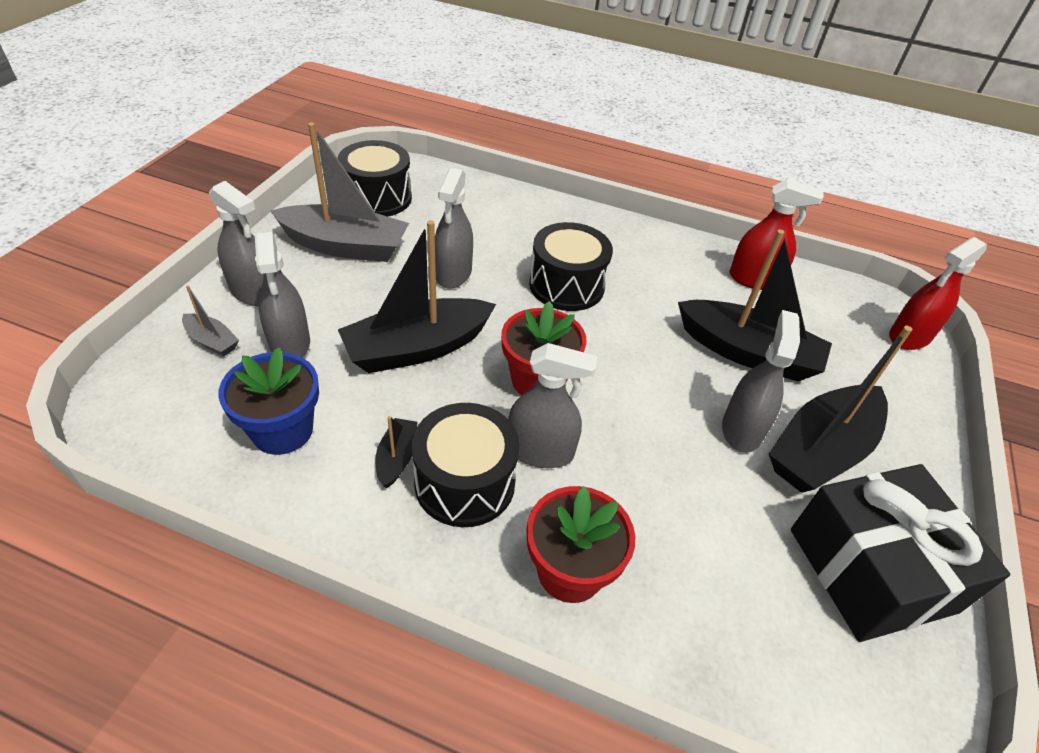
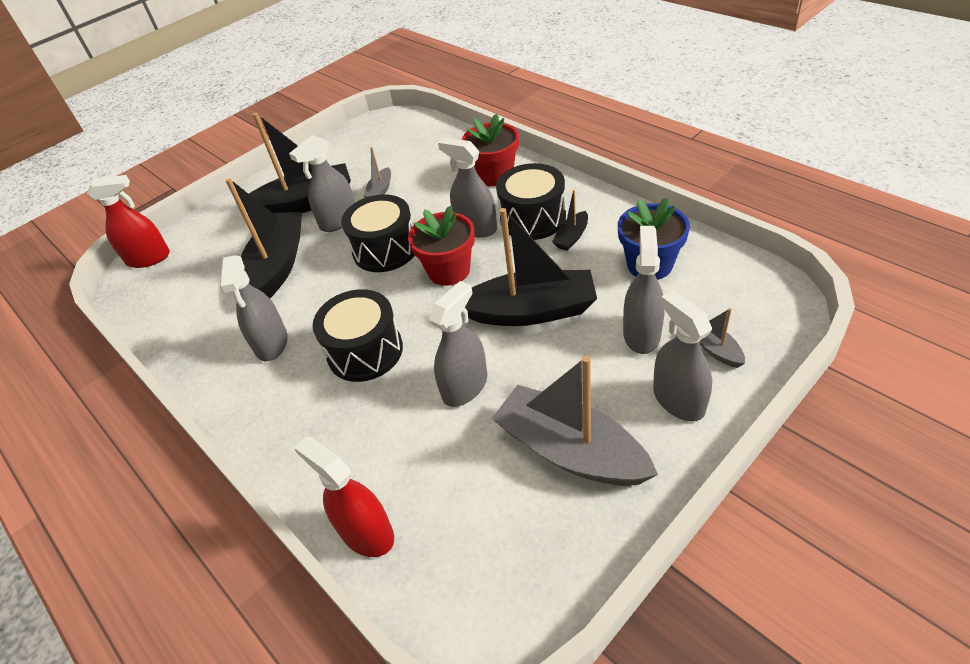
camera: 145 degrees left, 0 degrees up
(377, 198) = (508, 540): black drum -> black drum (385, 249)
(663, 278) = (271, 343): none -> grey spray bottle
(734, 497) = (380, 191): none -> grey boat
(747, 353) = (278, 266): black boat -> black boat turned 45 degrees clockwise
(754, 279) = (195, 327): red spray bottle -> red spray bottle (366, 533)
(871, 570) = (345, 156): black gift -> none

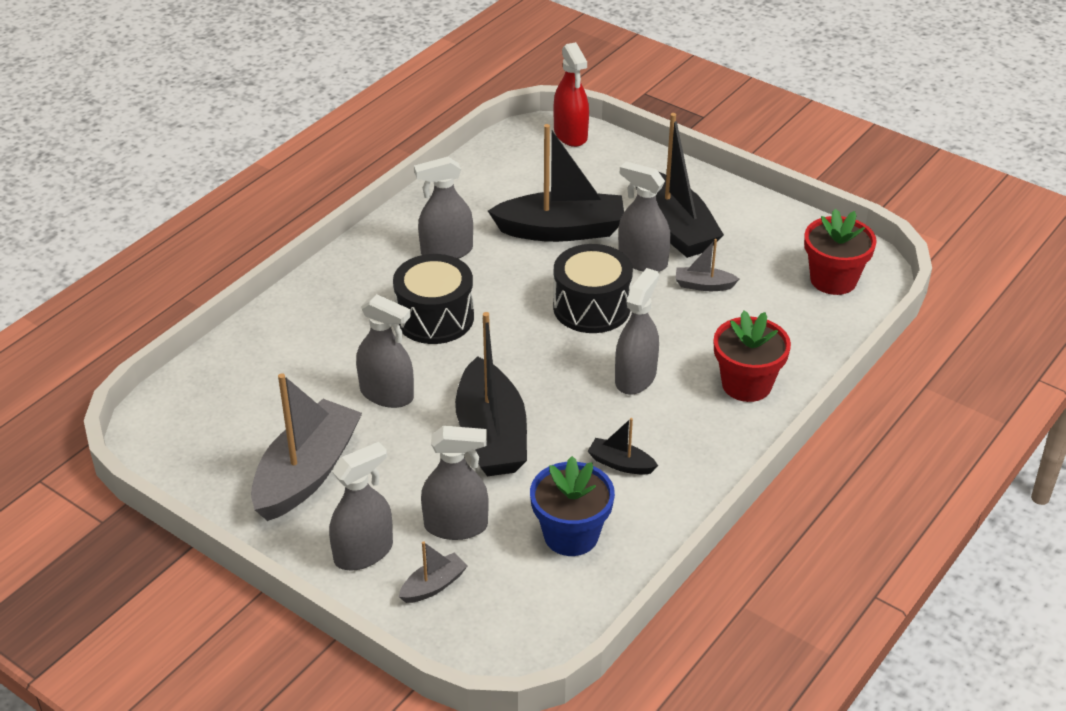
camera: 75 degrees right, 5 degrees down
(366, 533) = (234, 352): red spray bottle -> none
(449, 270) = (556, 363): red flower pot -> red flower pot (833, 280)
(533, 218) = (656, 426): black drum -> none

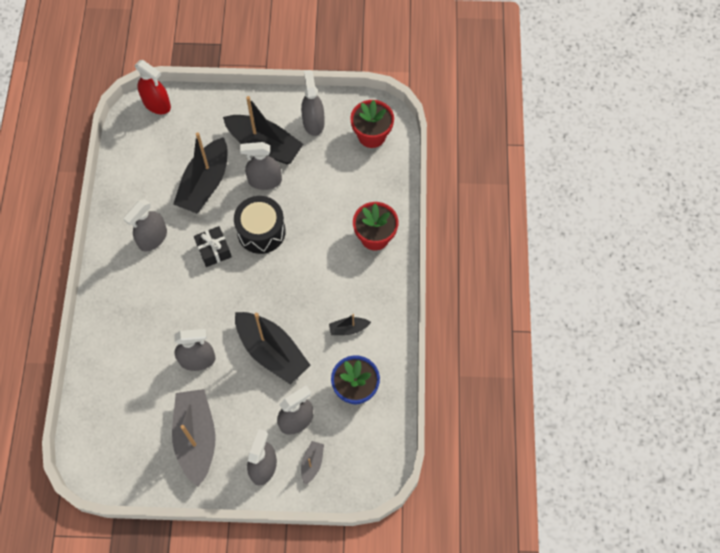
camera: 35 degrees left, 25 degrees up
(435, 318) = (183, 291): black drum -> none
(512, 297) = (214, 250): none -> black gift
(561, 230) = (205, 184): black boat -> black boat turned 150 degrees clockwise
(635, 377) = (317, 267): grey spray bottle -> grey spray bottle (313, 122)
(703, 285) = (308, 180): grey boat -> none

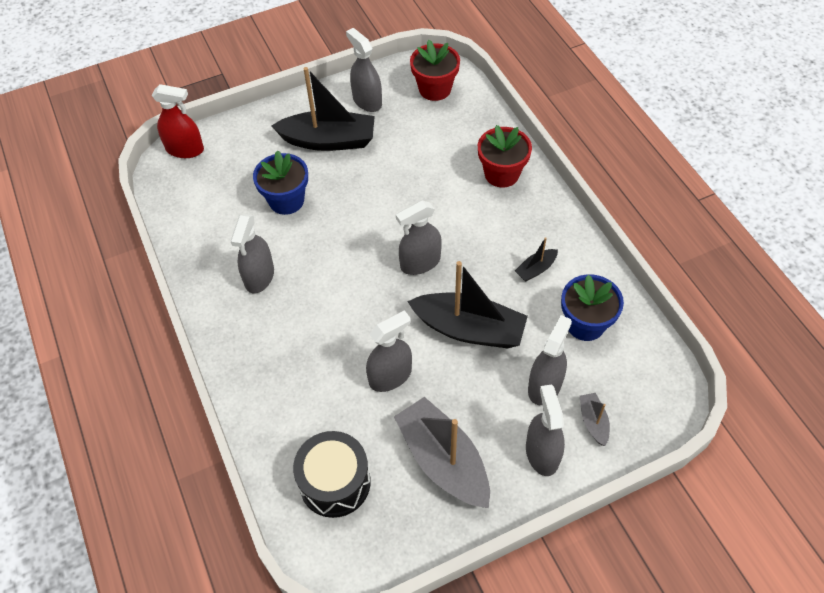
camera: 25 degrees left, 10 degrees down
(205, 184) = (286, 200): black boat -> blue flower pot
(214, 250) = (337, 259): black gift -> none
(261, 231) = (378, 219): black drum -> black drum (335, 482)
(265, 181) = (350, 171): grey spray bottle -> grey spray bottle (420, 262)

